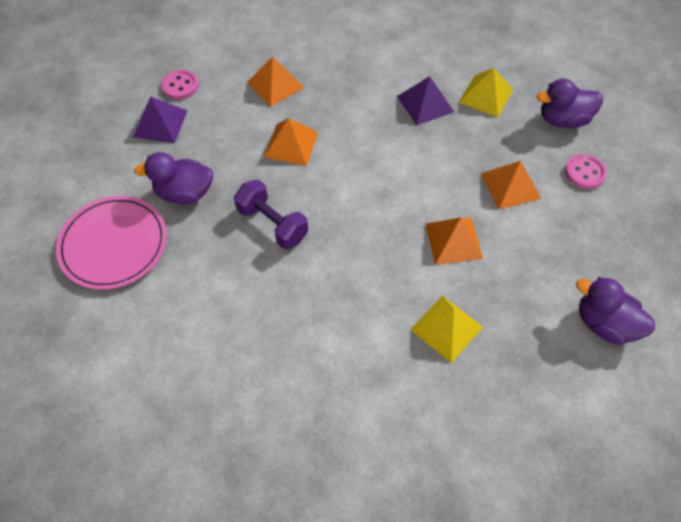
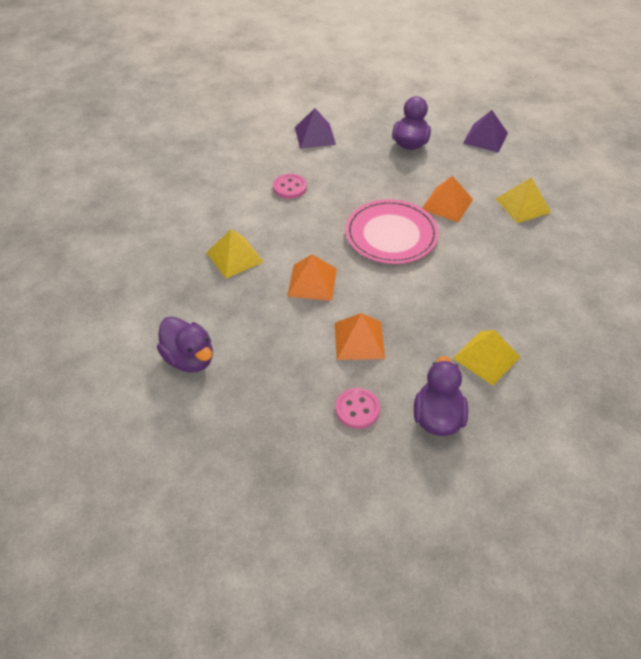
camera: 105 degrees right, 10 degrees down
(114, 244) = (374, 110): pink plate -> pink plate (391, 234)
(180, 86) = (528, 151): pink button -> pink button (290, 187)
(272, 224) = (366, 182): purple dumbbell -> none
(275, 85) = (522, 205): orange pyramid -> yellow pyramid
(425, 104) = (482, 303): purple pyramid -> purple pyramid (315, 136)
(604, 323) = (189, 359): purple duck -> purple duck turned 90 degrees clockwise

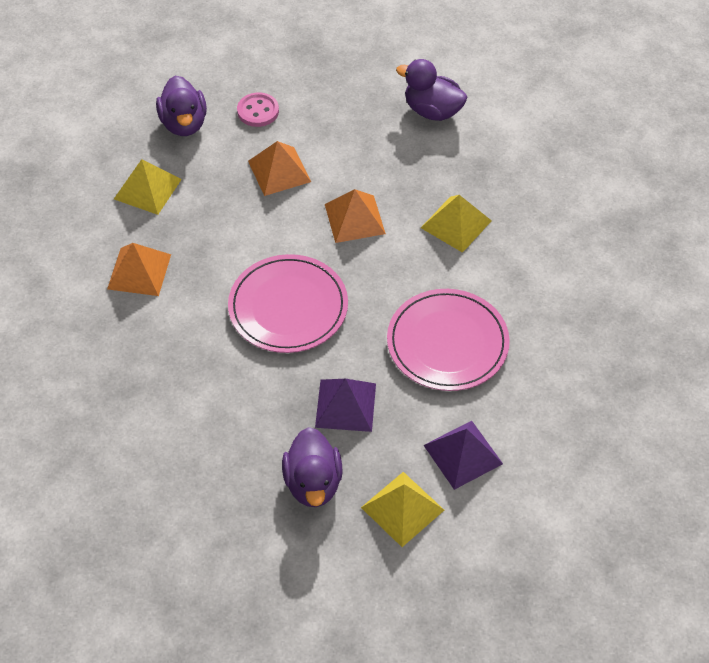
camera: 160 degrees right, 5 degrees up
(290, 187) = (447, 343): pink button -> pink plate
(447, 204) = (230, 377): orange pyramid -> orange pyramid (139, 271)
(485, 138) = (198, 535): purple pyramid -> purple pyramid (345, 405)
(522, 205) = (127, 406): yellow pyramid -> yellow pyramid (402, 508)

